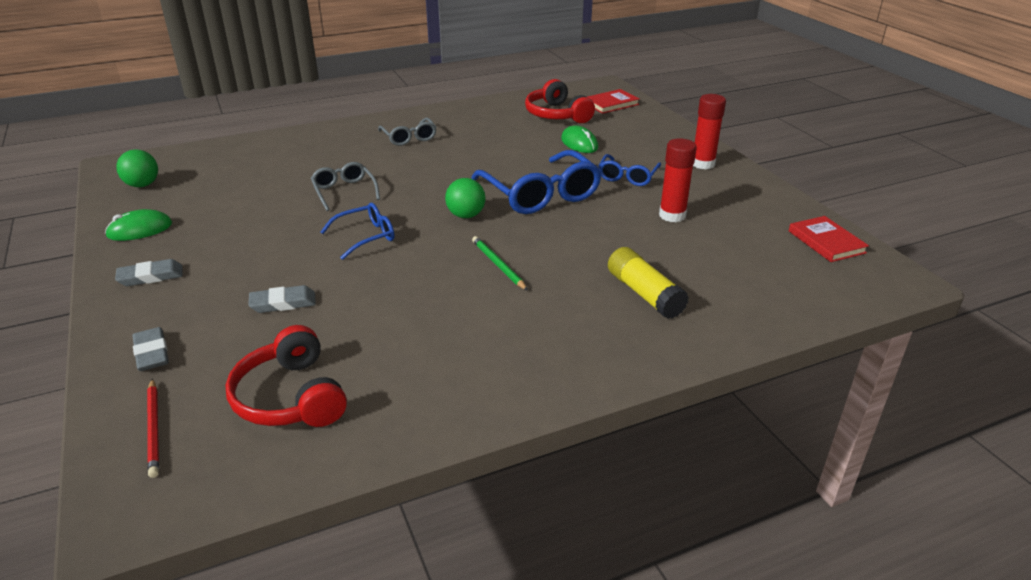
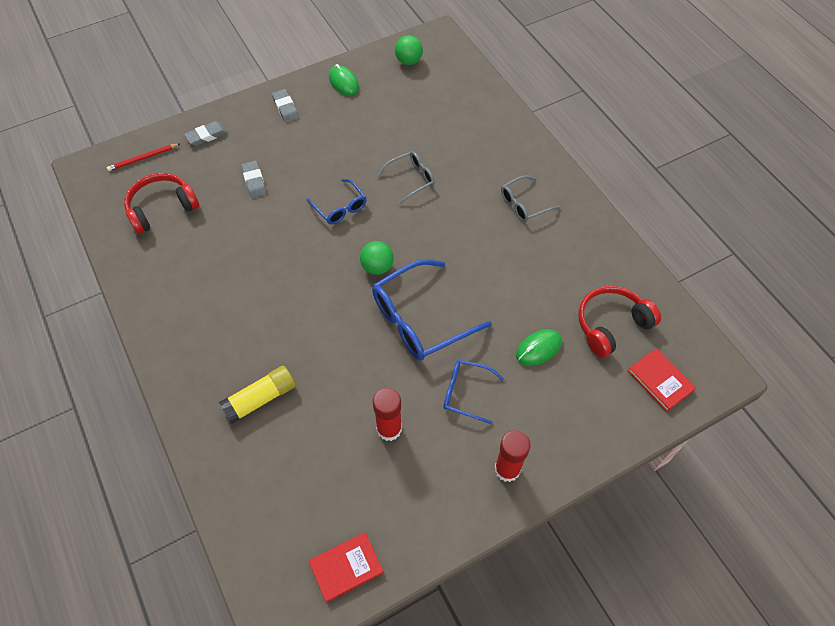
camera: 85 degrees right, 25 degrees up
(498, 265) = (301, 296): green pencil -> none

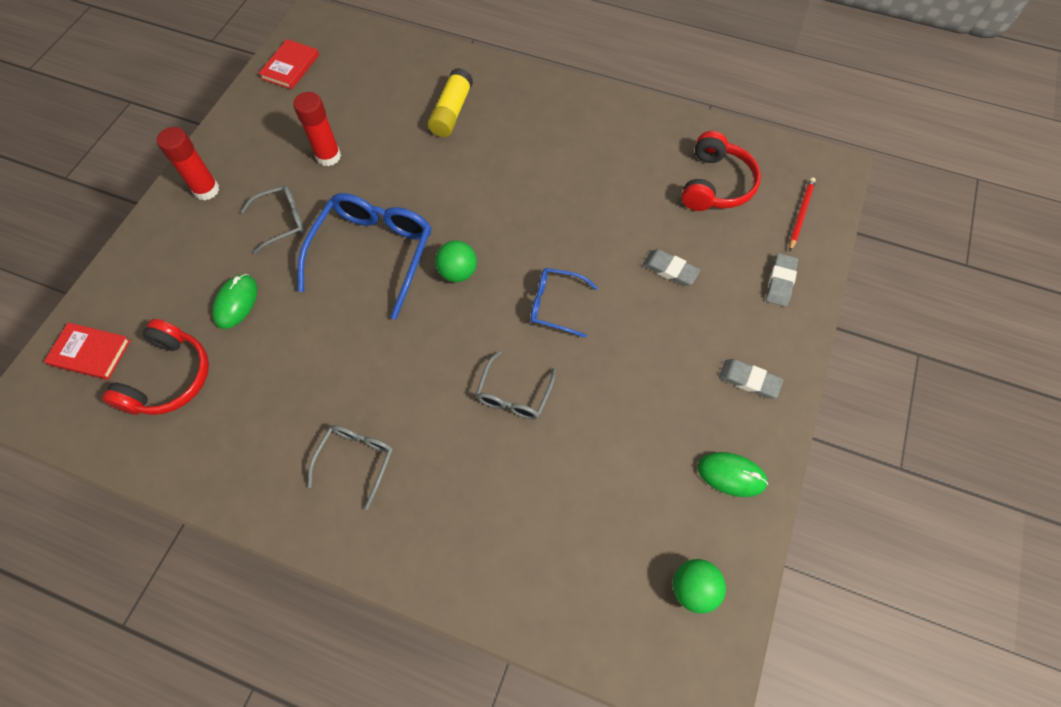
camera: 140 degrees right, 5 degrees up
(466, 393) = (282, 221): blue glasses -> grey glasses

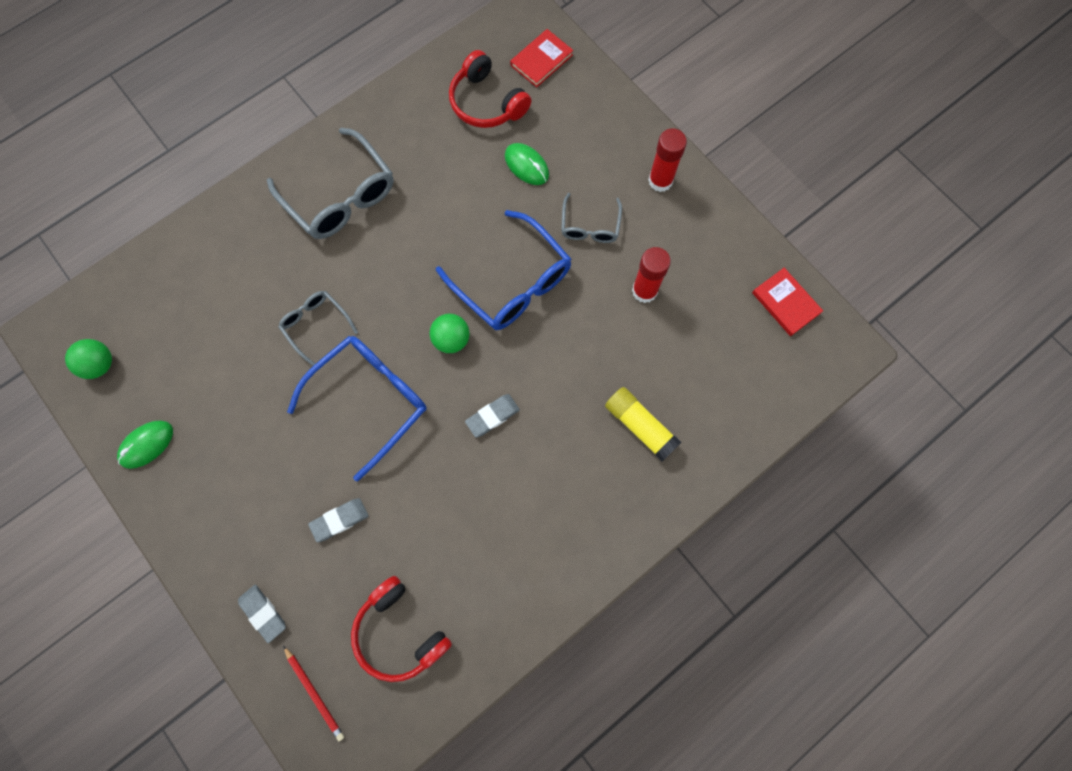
camera: 120 degrees right, 10 degrees up
(356, 460) = (340, 196): grey glasses -> grey glasses, size x1.82
(555, 305) = (370, 400): blue glasses -> blue glasses, size x1.82
(749, 380) = (201, 514): grey eraser -> grey eraser (492, 416)

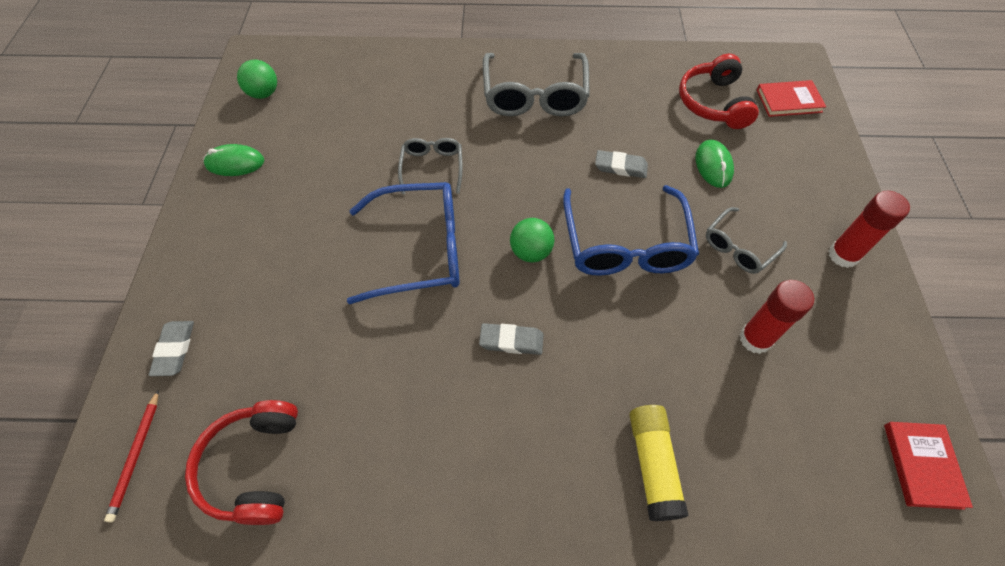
camera: 40 degrees right, 15 degrees down
(339, 520) = (305, 324): grey eraser -> grey eraser (620, 167)

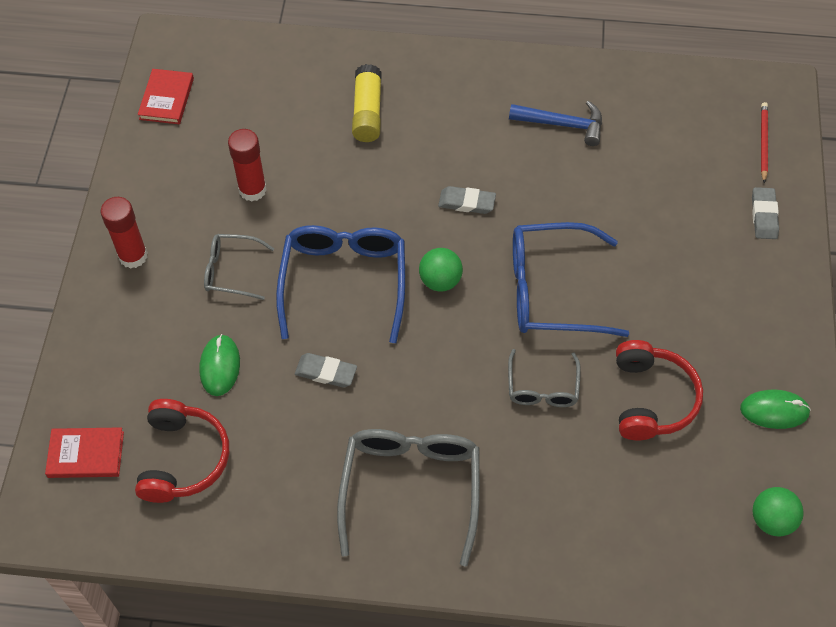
camera: 175 degrees left, 0 degrees up
(253, 466) = (670, 130): red headphones -> red headphones (651, 399)
(394, 465) = (563, 124): none -> blue hammer
(739, 247) = (231, 271): grey glasses -> grey glasses turned 135 degrees counterclockwise

